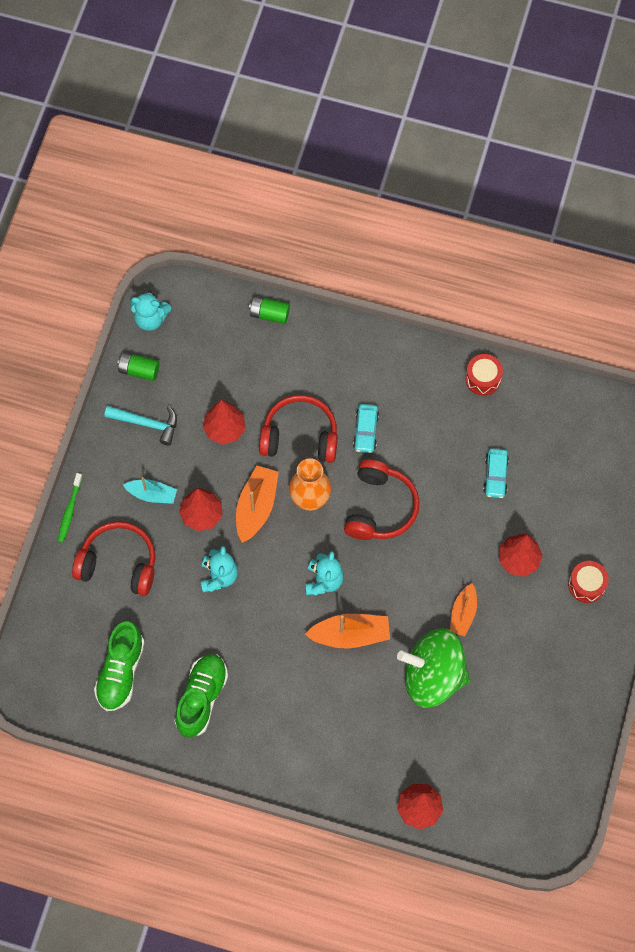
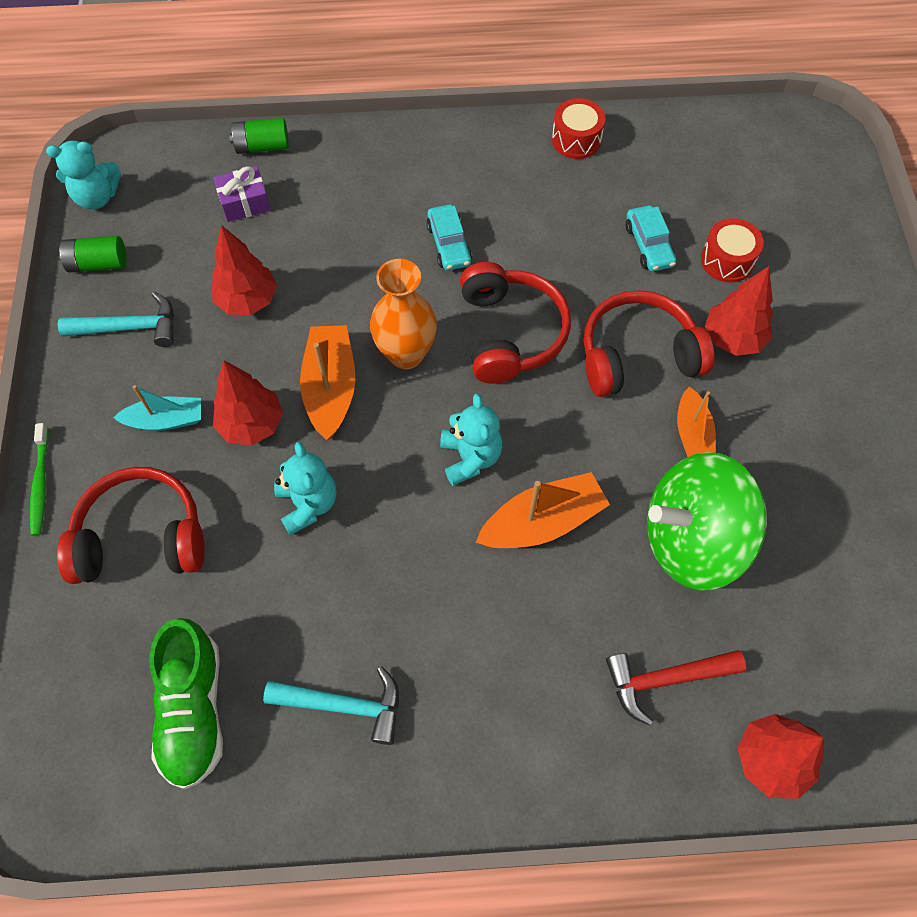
camera: 20 degrees left, 5 degrees down
(201, 698) = (344, 705): green shoe -> turquoise hammer
(244, 355) = (245, 203): none -> purple gift
(300, 436) = (360, 278): red headphones -> red headphones (638, 356)
(381, 747) = (665, 679): none -> red hammer
(586, 585) = (841, 341): red drum -> red drum (727, 260)

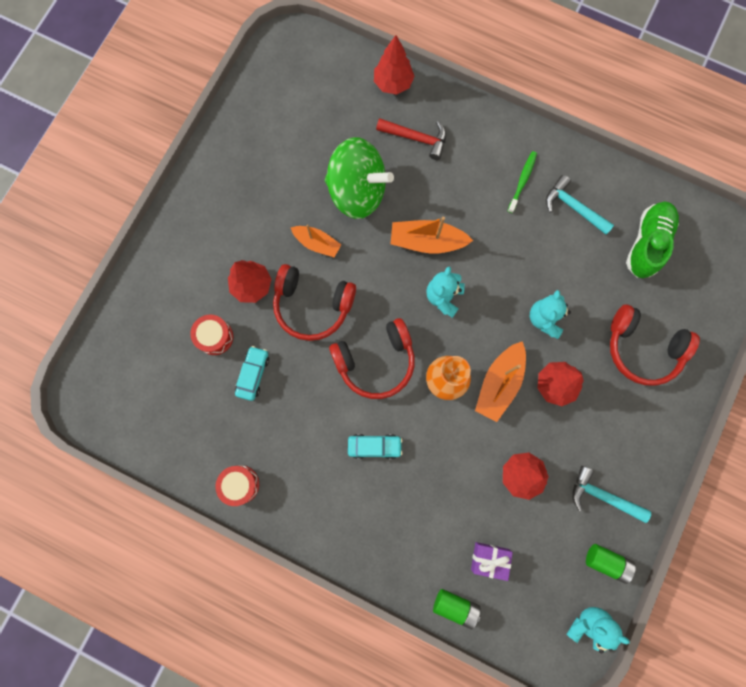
camera: 150 degrees left, 15 degrees up
(40, 484) = (689, 413): green toothbrush -> green toothbrush (522, 181)
(165, 420) = (603, 415): turquoise boat -> none
(449, 244) = (374, 446): turquoise car -> turquoise car turned 75 degrees clockwise
(510, 333) = (375, 361): red headphones -> red headphones turned 135 degrees counterclockwise
(692, 435) = (317, 243): orange boat -> orange boat turned 90 degrees clockwise

